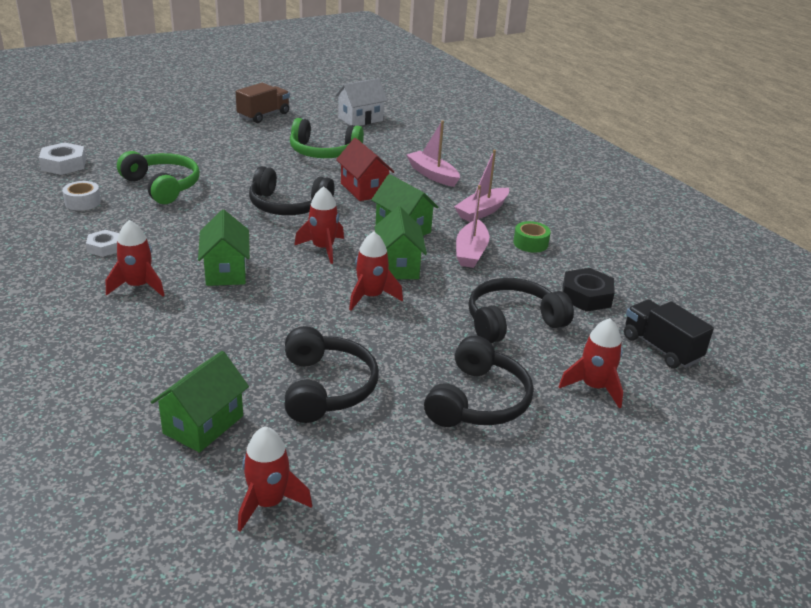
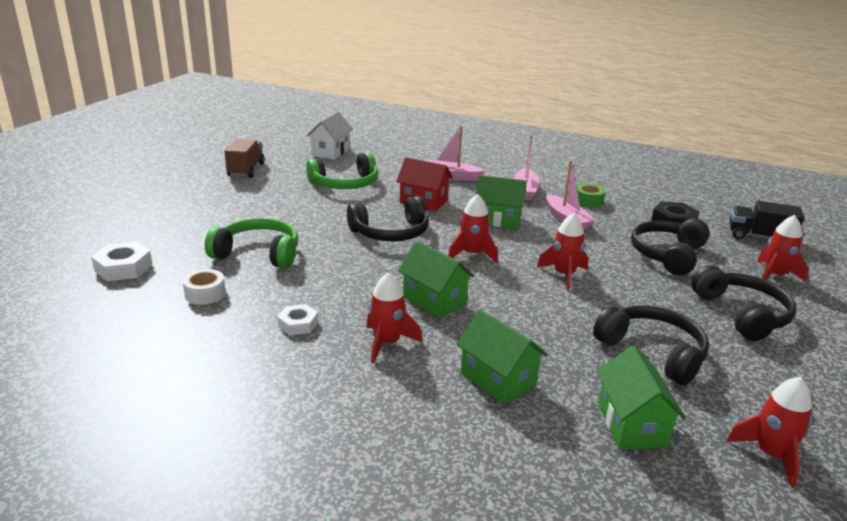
camera: 35 degrees left, 5 degrees down
(398, 266) = (542, 247): green house -> green house (497, 379)

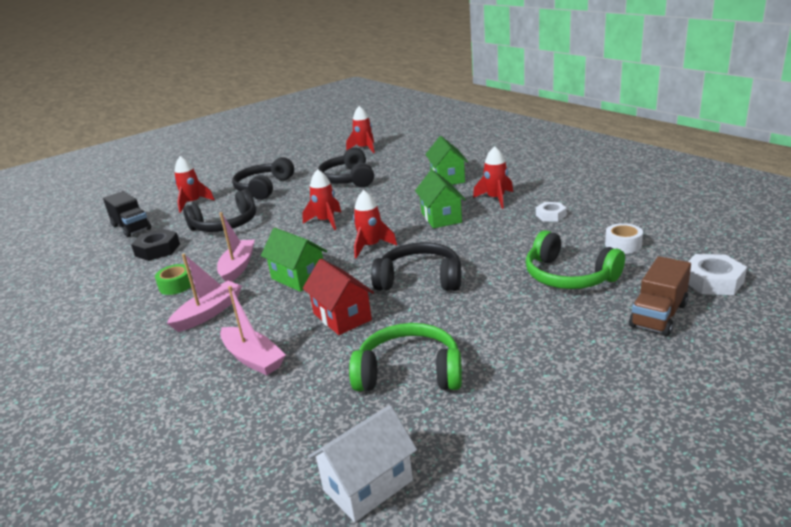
camera: 145 degrees left, 0 degrees up
(246, 170) = (555, 453): brown truck -> brown truck (658, 315)
(631, 425) = (405, 160): green house -> none

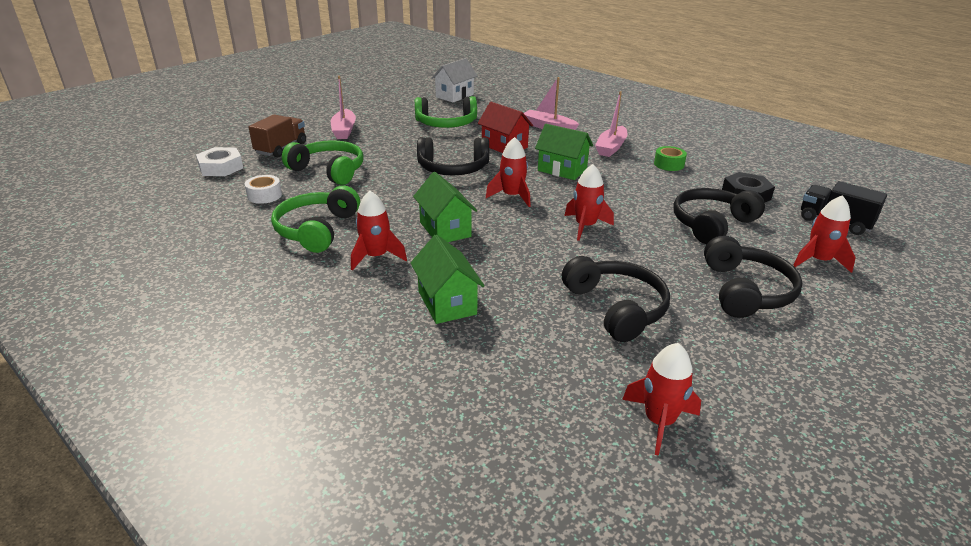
camera: 165 degrees right, 5 degrees up
(238, 267) = (631, 178): pink boat -> pink boat (344, 130)
(551, 215) = (316, 230): white nut -> green headphones

